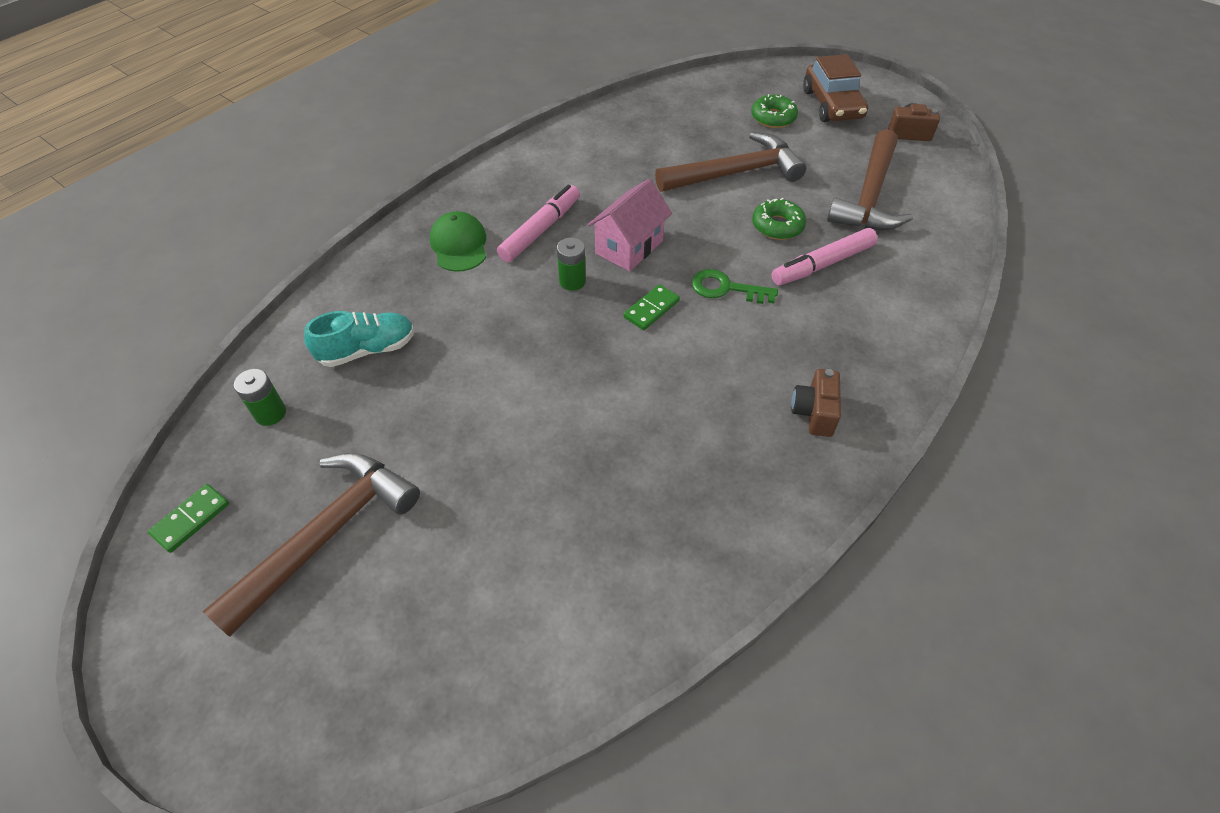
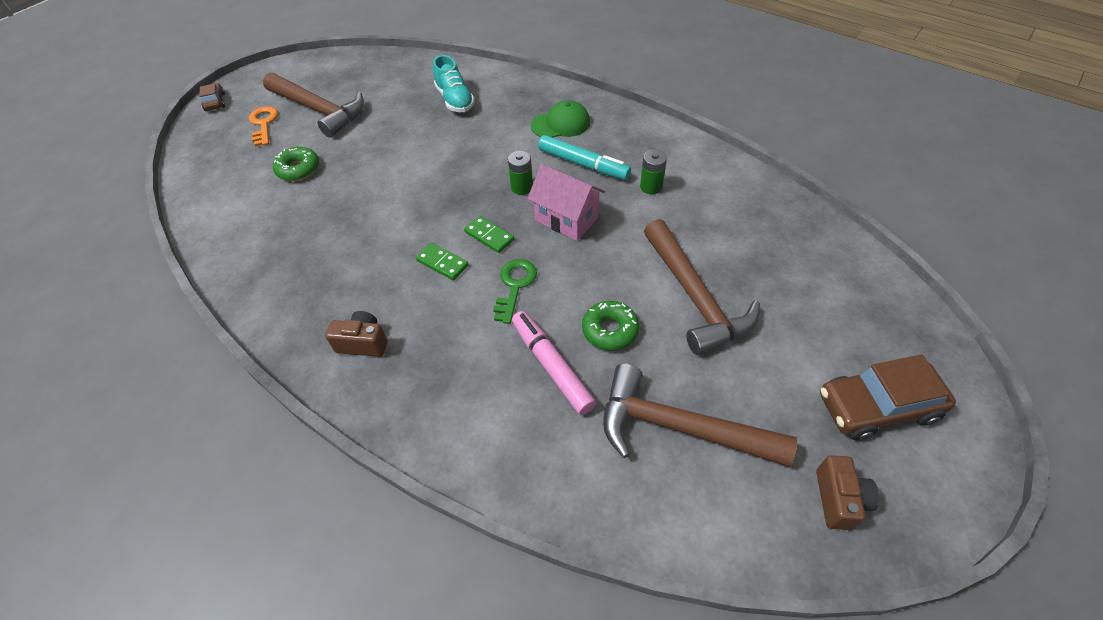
camera: 90 degrees right, 0 degrees up
(191, 519) = (341, 65): green domino -> green domino (442, 263)
(222, 749) = (215, 102): none -> brown car
(270, 413) = (408, 74): green battery -> green battery (651, 187)
(339, 625) = (263, 124): none -> orange key
(540, 230) = (583, 164): pink marker -> turquoise marker
(773, 118) = (819, 337): green donut -> green donut (298, 169)

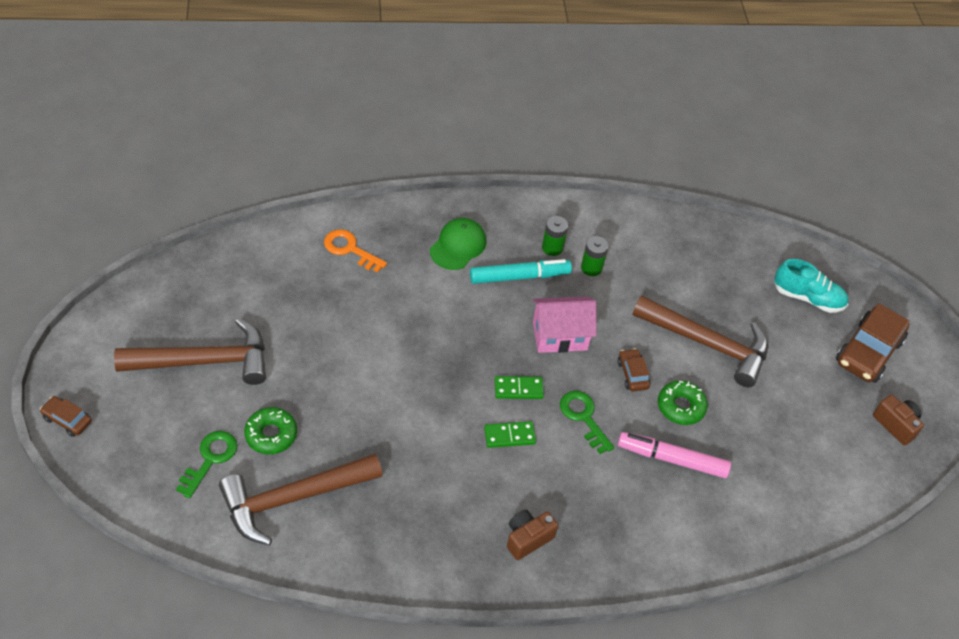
camera: 50 degrees left, 0 degrees up
(250, 162) = (210, 459): none -> green key
(263, 124) = (164, 411): orange key -> orange key (350, 249)
(455, 100) = (332, 272): turquoise shoe -> turquoise shoe (808, 298)
(522, 187) = (494, 329): green battery -> green battery (552, 248)
(595, 280) = (632, 374): none -> brown car
(678, 427) = (783, 444): brown hammer -> brown hammer (292, 499)

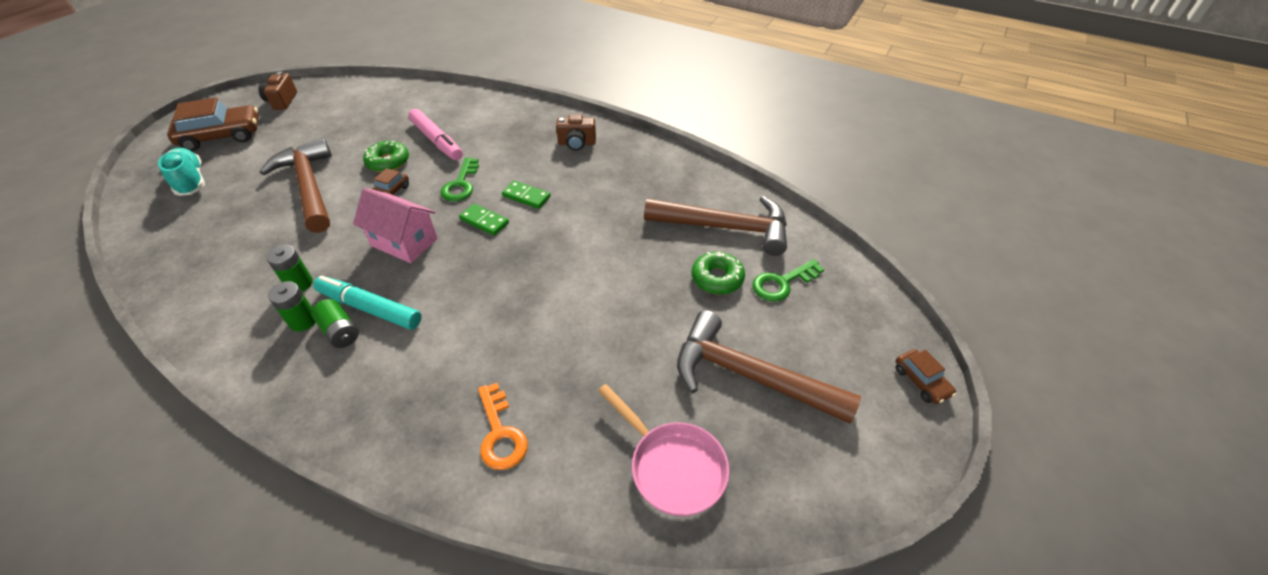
camera: 140 degrees left, 5 degrees down
(229, 281) = (672, 466): none -> pink pan
(458, 246) = (385, 373): green cap -> none
(519, 253) = (340, 331): none -> green battery

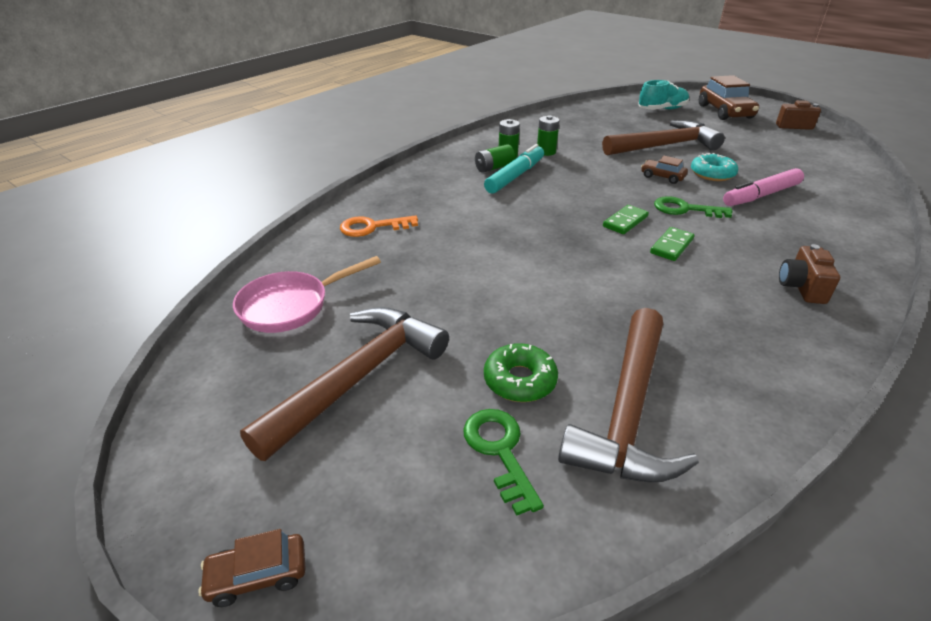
camera: 100 degrees right, 10 degrees down
(388, 162) = (712, 174): green donut -> turquoise donut
(404, 242) = (592, 185): pink house -> none

